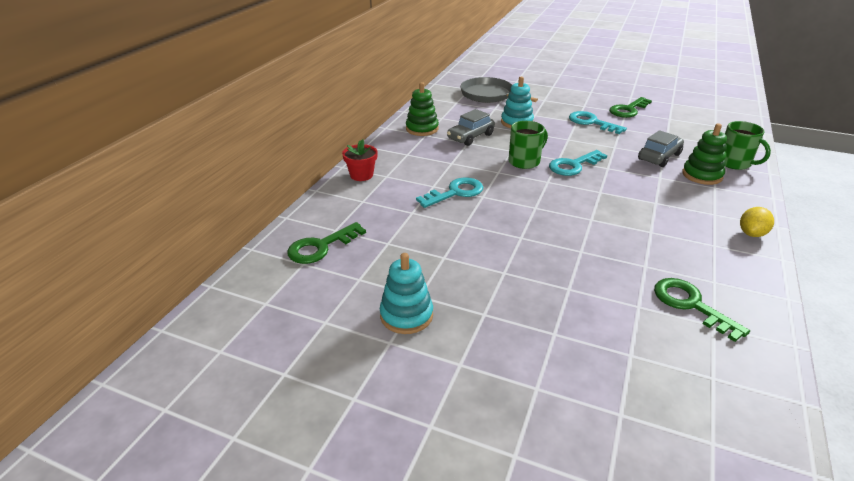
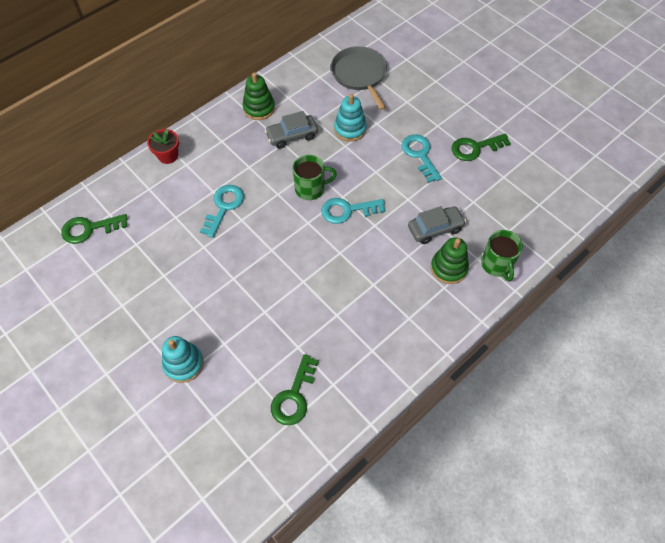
camera: 25 degrees right, 25 degrees up
(406, 315) = (102, 319): turquoise stacking toy -> turquoise stacking toy (183, 364)
(455, 192) = (224, 207): turquoise key -> turquoise key turned 60 degrees counterclockwise
(690, 305) = (294, 396): green key -> green key turned 150 degrees counterclockwise
(752, 233) = (415, 352): yellow lemon -> none

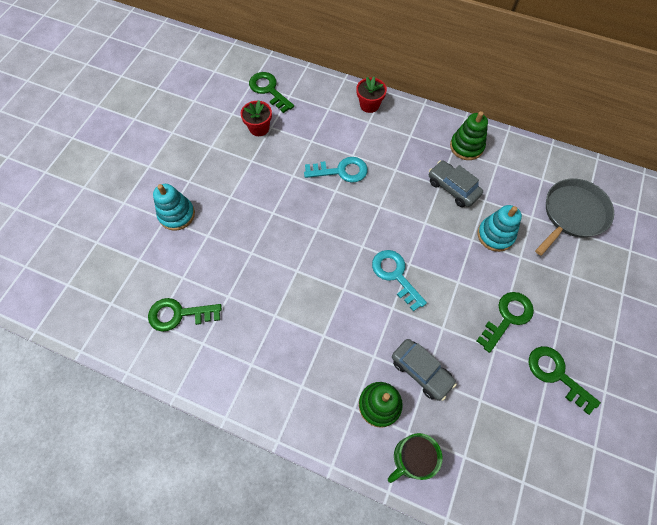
camera: 65 degrees right, 5 degrees up
(130, 254) = (259, 128): none -> red flower pot
(310, 188) = (401, 231): green mug -> none
(420, 155) = (507, 317): turquoise key -> green key

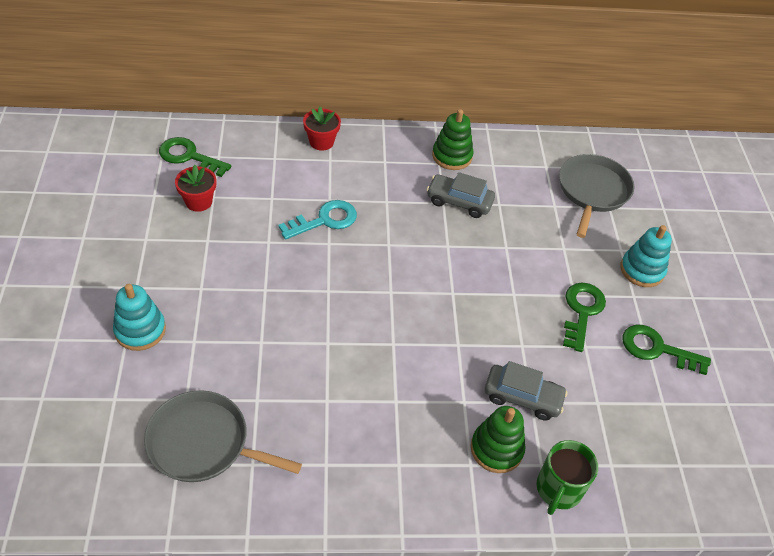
camera: 30 degrees left, 15 degrees down
(178, 314) = (203, 443): green key -> grey pan
(395, 275) = (443, 309): turquoise key -> none
(495, 235) = (527, 235): turquoise stacking toy -> turquoise stacking toy (642, 270)

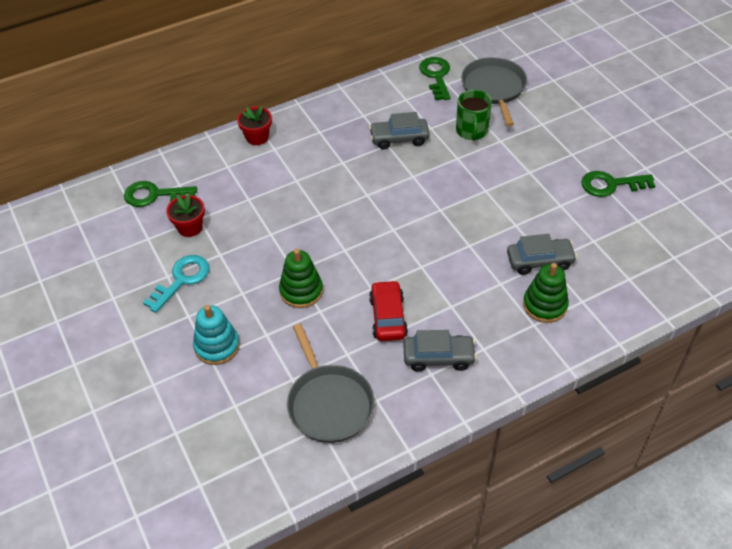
camera: 20 degrees left, 0 degrees up
(203, 443) = (329, 403): grey pan -> grey pan turned 105 degrees counterclockwise
(323, 381) = (388, 317): none -> red car
(325, 220) = (304, 198): turquoise key -> turquoise key (182, 280)
(345, 450) = (438, 357): none -> grey car
(452, 156) = (369, 105): green stacking toy -> green stacking toy (301, 291)
(558, 489) = (604, 312): green mug -> green mug (472, 131)
(582, 311) = (542, 181): green key -> green key (436, 76)
(642, 270) = (566, 132): turquoise stacking toy -> none

